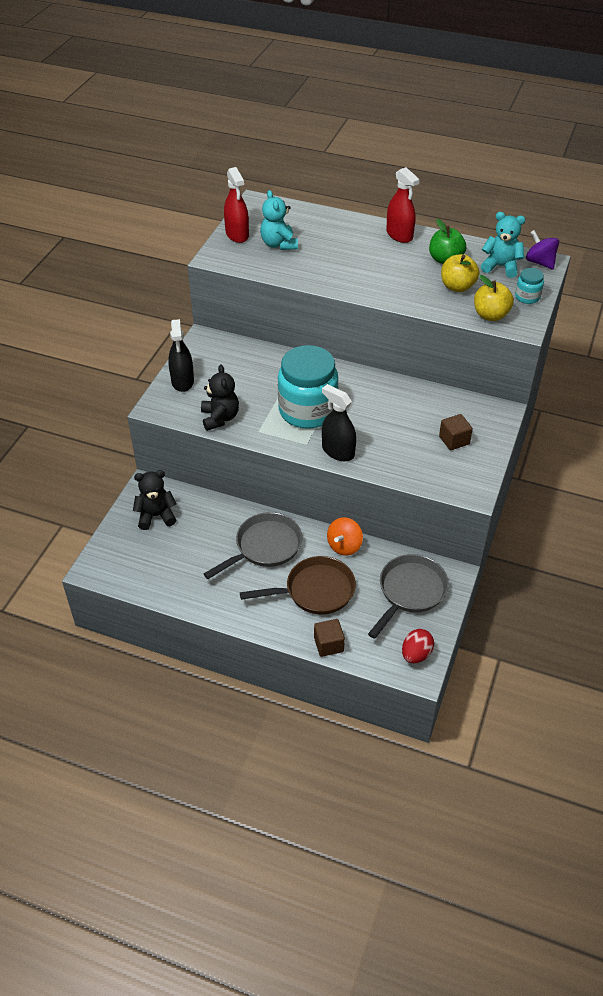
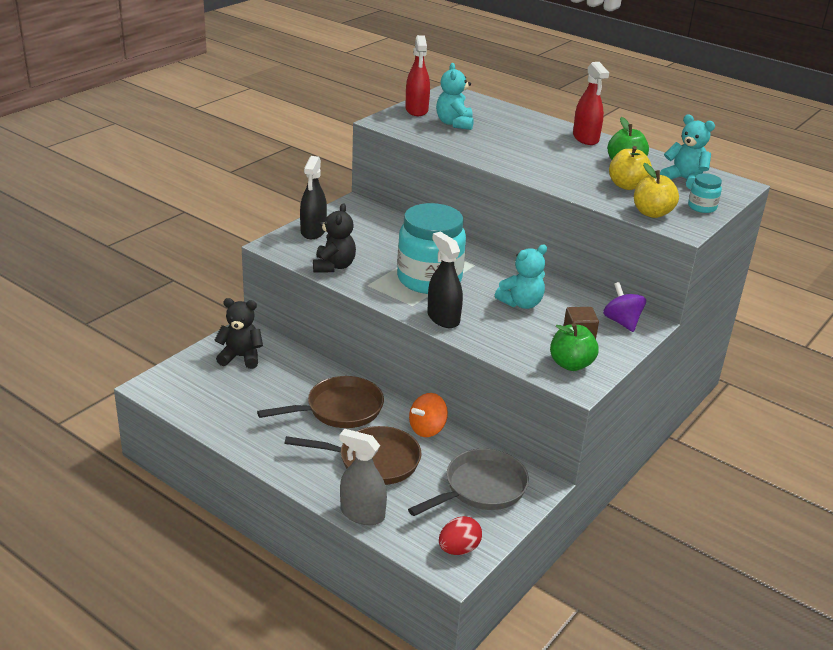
camera: 15 degrees right, 15 degrees down
(265, 547) = (339, 409): grey pan -> brown pan
(328, 644) = (362, 514): brown cube -> grey spray bottle
(394, 417) = (521, 303): none -> turquoise teddy bear
(459, 472) = (571, 364): none -> green apple
(540, 262) = (731, 184): purple spinning top -> purple spinning top (622, 322)

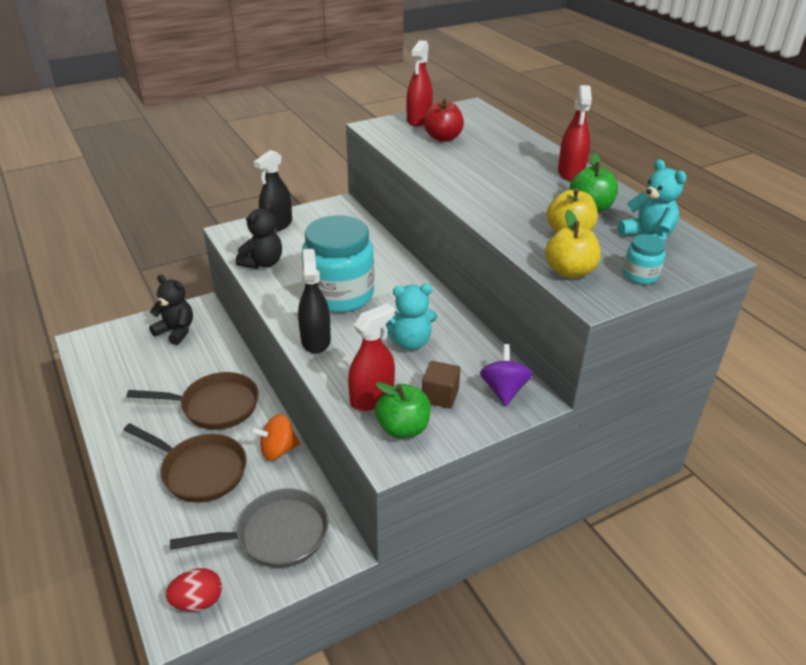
camera: 25 degrees right, 5 degrees up
(362, 514) = (142, 527): grey spray bottle -> none
(454, 124) = (443, 138): turquoise teddy bear -> red apple
(528, 349) = (372, 398): none -> red spray bottle

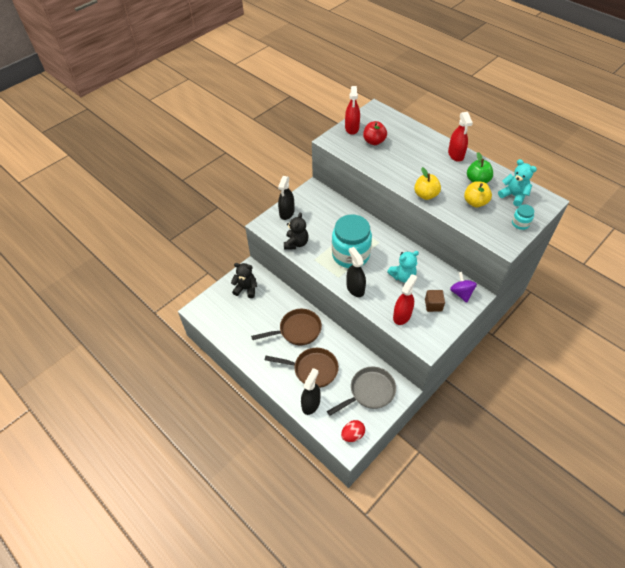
camera: 15 degrees left, 15 degrees up
(159, 525) = (311, 404): none -> black spray bottle
(278, 450) = (344, 346): orange spinning top -> none
(403, 428) = (425, 328): green apple -> none
(569, 271) = (487, 230): yellow apple -> yellow apple (425, 195)

